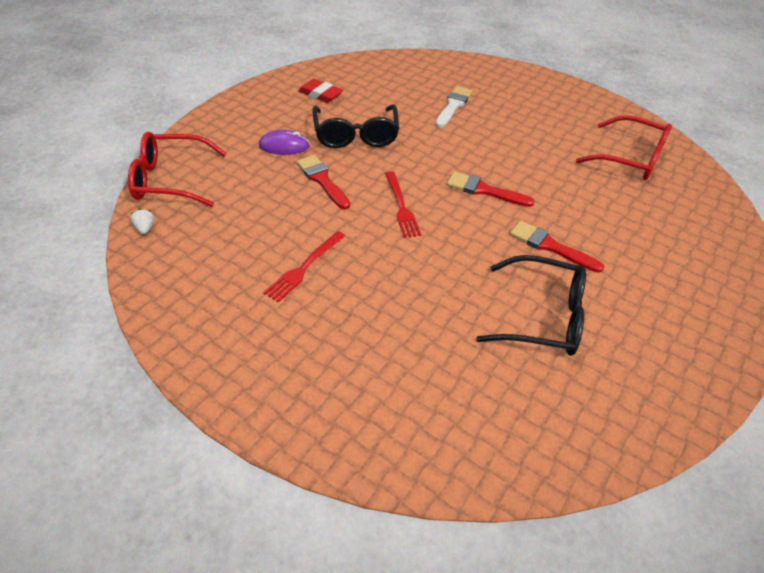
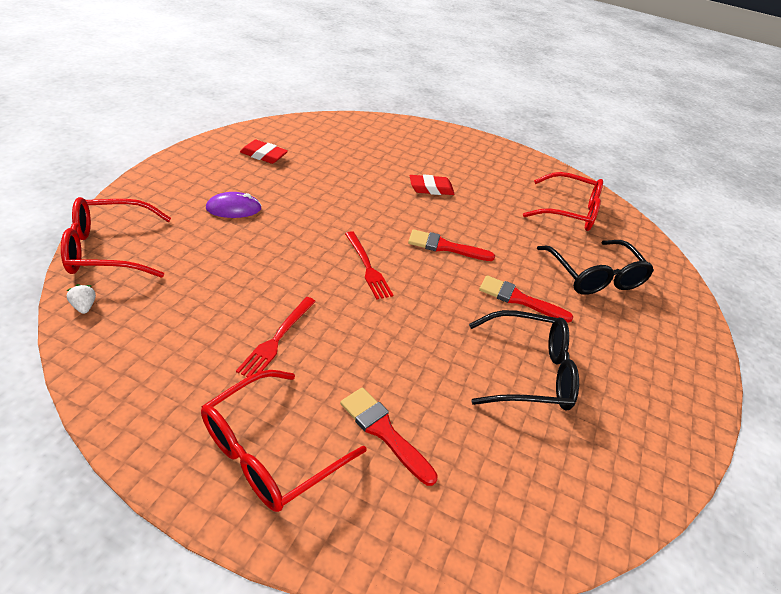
camera: 15 degrees left, 5 degrees down
(282, 363) = (270, 451): none -> red glasses
(322, 180) = (280, 243): red brush -> red brush (384, 431)
(356, 135) = (307, 196): black glasses -> black glasses (594, 276)
(453, 106) = (398, 165): white brush -> none
(482, 130) = (431, 188): none -> red eraser

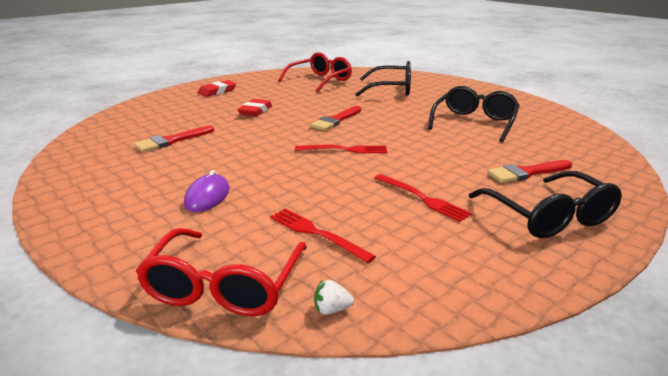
camera: 60 degrees left, 15 degrees down
(190, 279) = (316, 233): none -> red fork
(263, 155) = (118, 169): red eraser -> red eraser (217, 91)
(270, 451) = (549, 217): red glasses -> black glasses
(519, 299) = (405, 111): red brush -> red brush (172, 141)

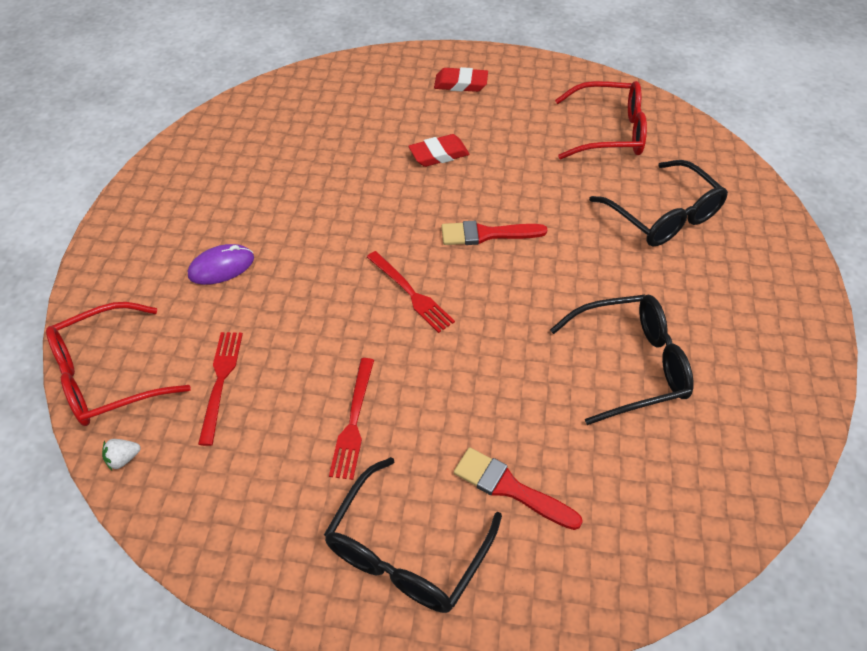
camera: 50 degrees right, 25 degrees up
(172, 141) = (302, 157): red brush -> none
(332, 309) = (123, 459): white strawberry -> white strawberry turned 75 degrees counterclockwise

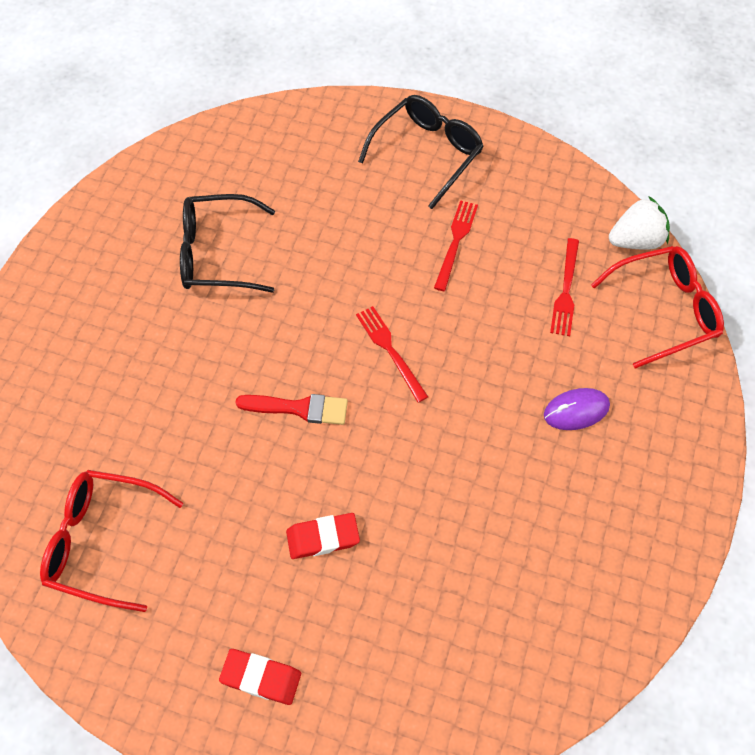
camera: 170 degrees left, 10 degrees up
(123, 459) = (635, 240): white strawberry -> white strawberry, size x2.14
(510, 488) = (346, 179): red brush -> none
(663, 216) = (106, 402): black glasses -> none

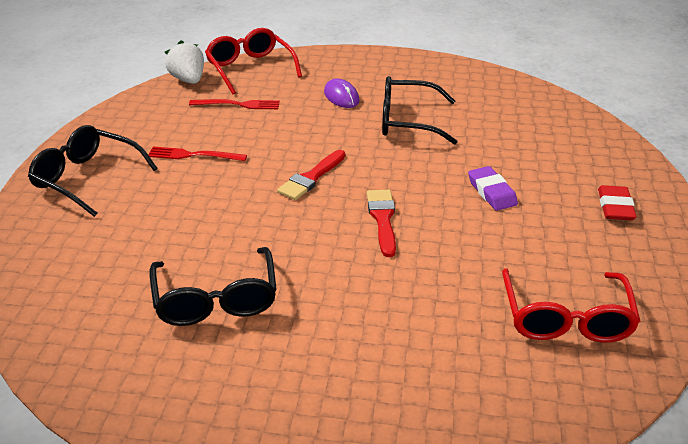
camera: 100 degrees left, 25 degrees down
(323, 538) = (492, 192): red eraser -> purple eraser
(390, 350) = (311, 178): red fork -> red brush
(501, 479) = (407, 121): none -> black glasses

